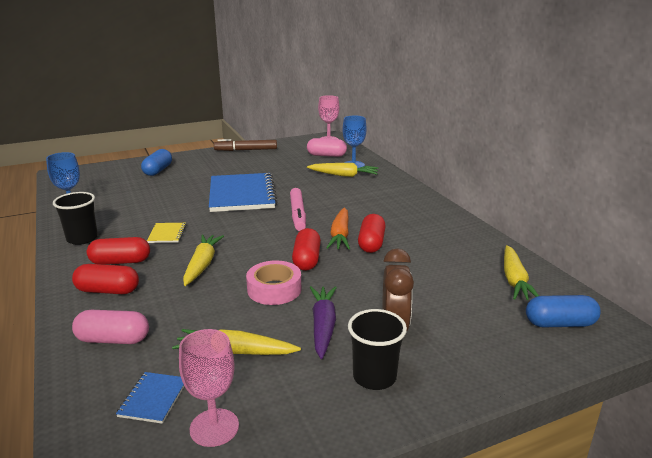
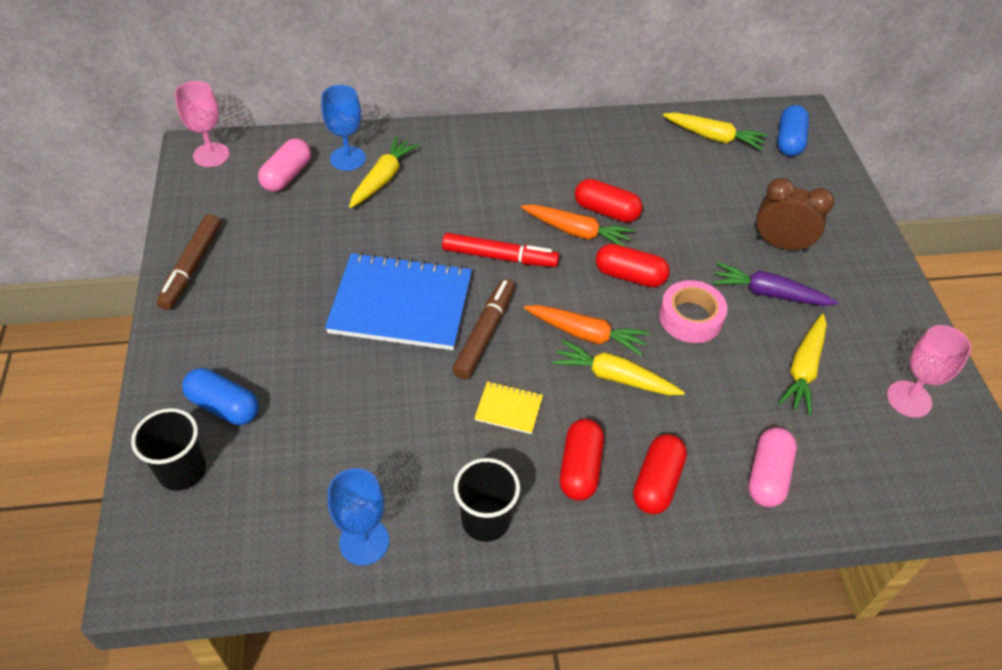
camera: 75 degrees left, 25 degrees up
(153, 399) = (869, 442): blue notebook -> none
(228, 219) = (485, 333): none -> brown marker
(239, 250) = (586, 334): none -> orange carrot
(298, 214) = (499, 257): pink marker -> red marker
(374, 377) = (850, 278): black cup -> black cup (182, 471)

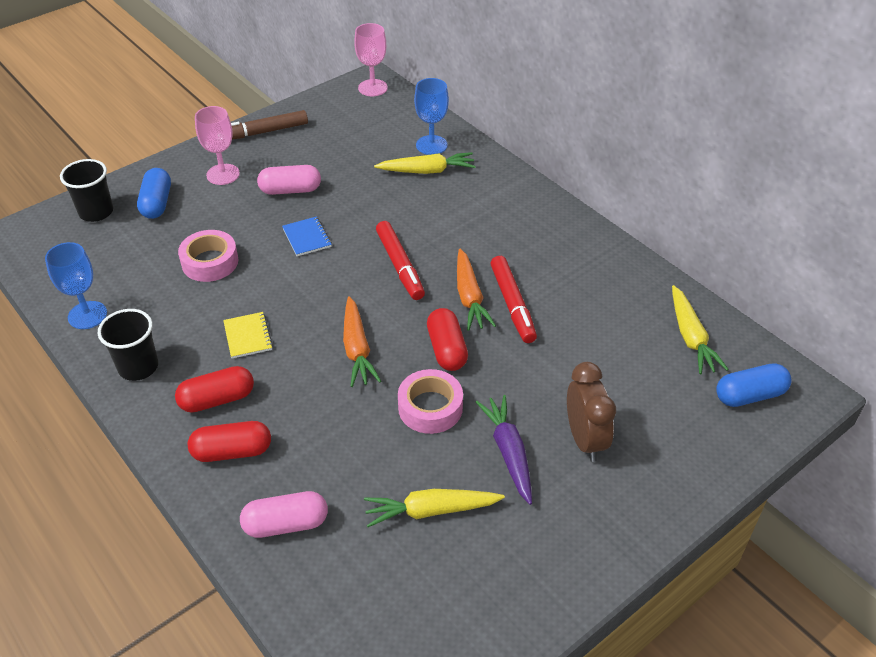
camera: 60 degrees right, 5 degrees down
(287, 176) = (385, 128): pink capsule -> pink capsule (290, 190)
(370, 396) = (210, 262): none -> pink tape
(401, 304) = (307, 238): blue notebook -> blue notebook, size x0.43
(485, 333) = (313, 292): brown marker -> none
(606, 211) = (512, 304): red capsule -> red marker
(614, 377) = (324, 384): yellow carrot -> none
(909, 399) = (456, 610): pink goblet -> pink goblet (223, 174)

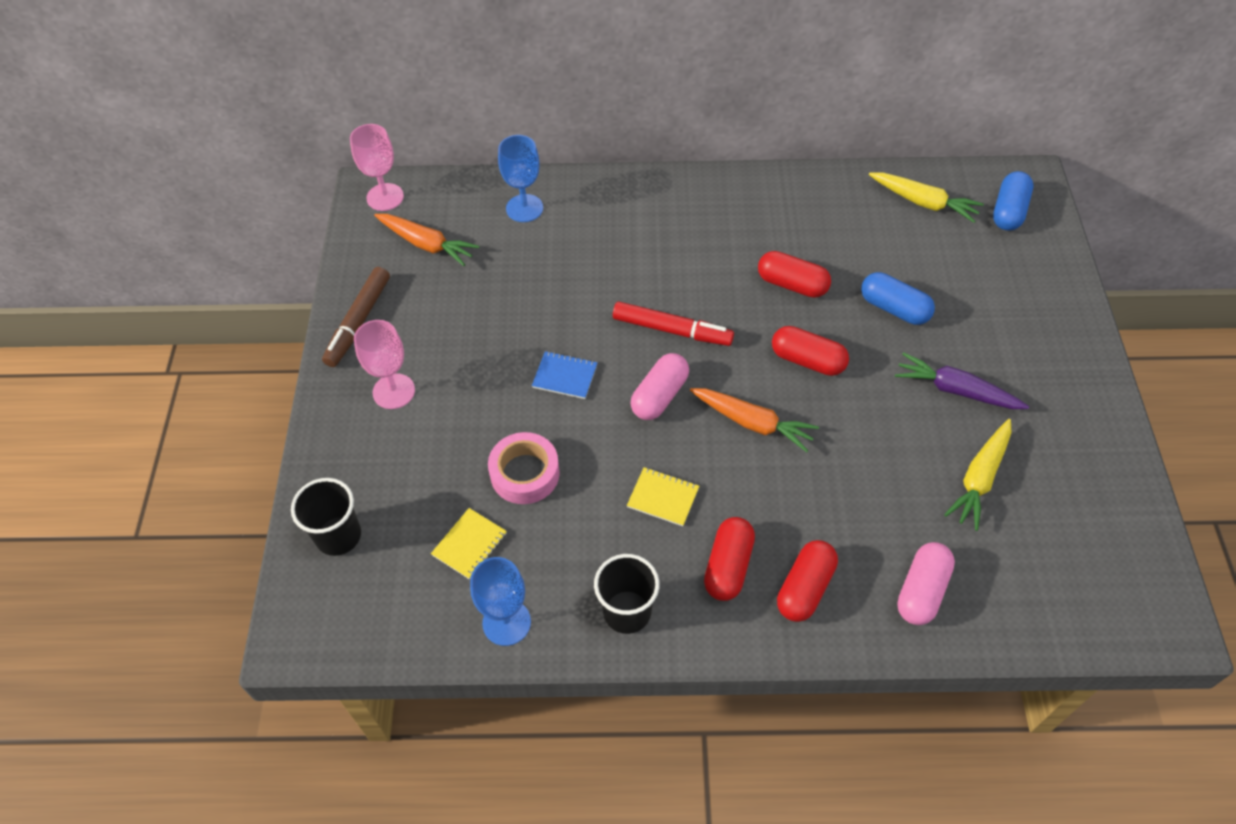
camera: 50 degrees left, 10 degrees up
(134, 268) = (469, 544): none -> yellow notebook
(157, 203) = (382, 473): blue capsule -> blue capsule (894, 308)
(290, 190) = (479, 350): pink capsule -> pink capsule (659, 396)
(427, 171) = (559, 234): yellow carrot -> none
(430, 407) = (866, 412): pink tape -> none
(469, 297) = (757, 306): orange carrot -> orange carrot (426, 244)
(512, 304) = (792, 284): red marker -> red capsule
(585, 439) = (978, 334): brown clock -> none

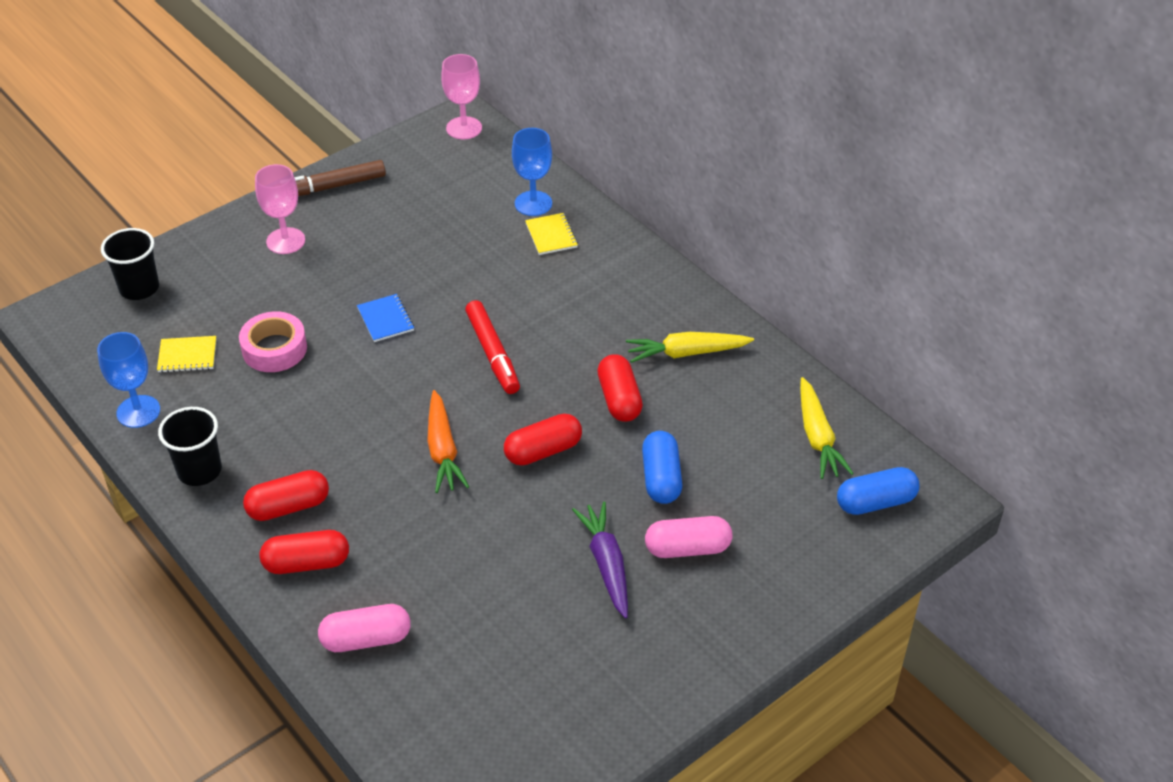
camera: 50 degrees right, 10 degrees down
(426, 244) = (440, 175): orange carrot -> none
(659, 396) = (418, 382): pink capsule -> pink capsule (687, 548)
(663, 497) = (320, 436): yellow notebook -> yellow notebook (551, 235)
(807, 360) = (543, 451): red capsule -> red capsule turned 75 degrees clockwise
(979, 478) = (520, 625): yellow carrot -> yellow carrot (686, 353)

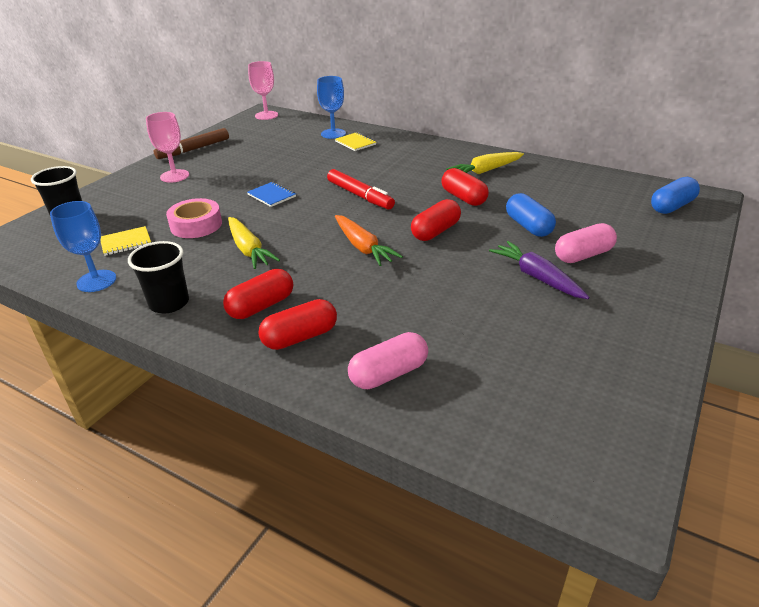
camera: 20 degrees left, 10 degrees down
(817, 437) = (603, 187): yellow carrot -> yellow carrot (248, 250)

